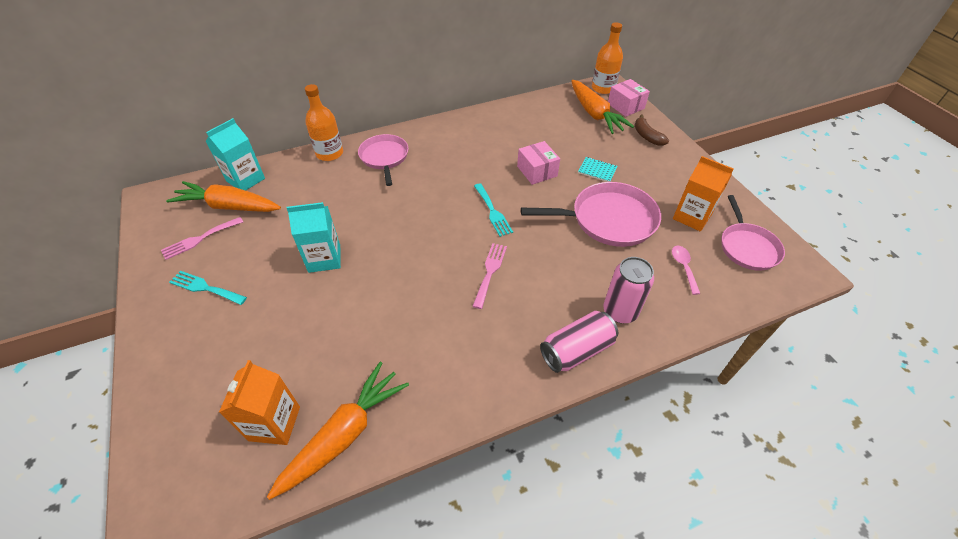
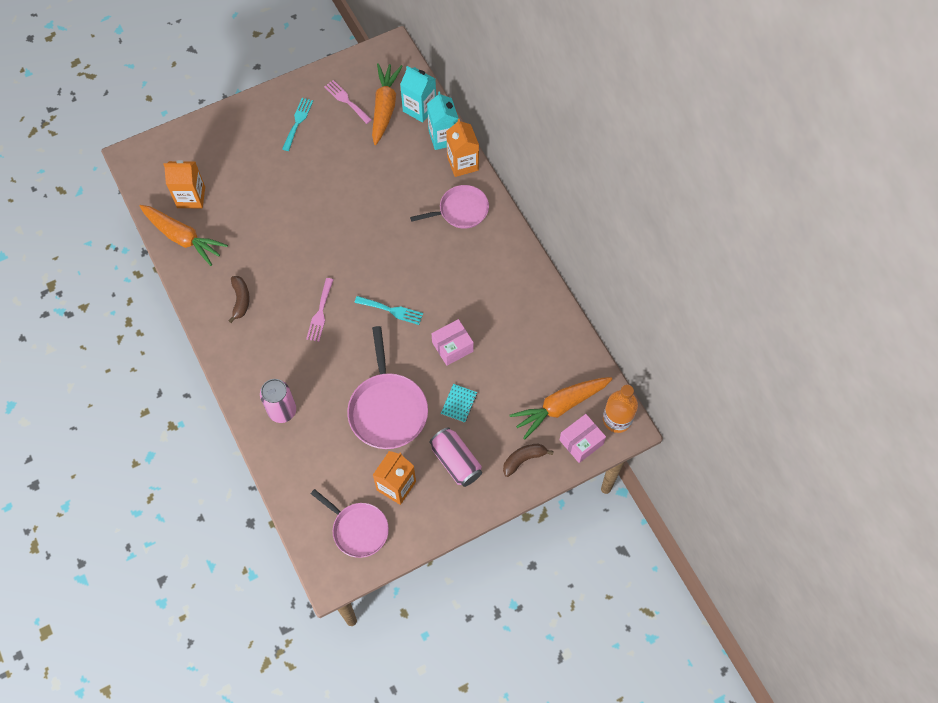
camera: 85 degrees right, 15 degrees up
(324, 258) = (329, 191): turquoise carton -> turquoise carton (443, 137)
(329, 153) = (462, 163): orange bottle -> orange carton
(463, 356) = (240, 300): none -> brown banana
(490, 272) = (320, 313): pink fork -> pink fork turned 90 degrees clockwise
(493, 212) = (392, 310): turquoise fork -> turquoise fork turned 135 degrees counterclockwise
(576, 350) = (245, 377): pink can -> pink can (456, 461)
(683, 267) = (331, 468): pink spoon -> none
(747, 247) = (358, 529): pink pan -> pink pan turned 135 degrees counterclockwise

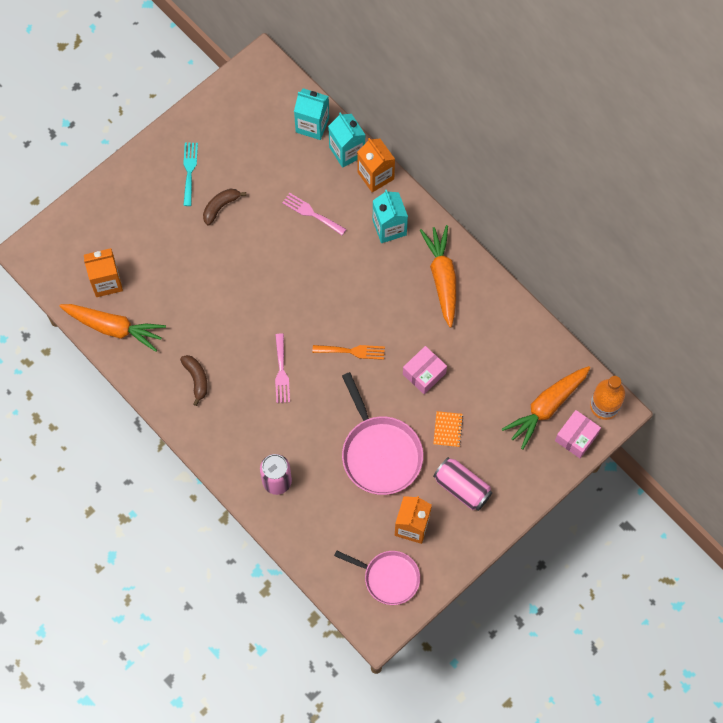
camera: 15 degrees left, 5 degrees up
(346, 100) = (233, 134): pink fork -> pink fork (311, 213)
(385, 107) = (275, 132): orange carrot -> orange carrot (442, 277)
(392, 310) = (352, 351): turquoise fork -> orange fork
(459, 403) = (447, 429): turquoise notebook -> orange notebook
(461, 210) = (389, 227): pink pan -> turquoise carton
(523, 459) = (526, 469): brown banana -> brown banana (220, 207)

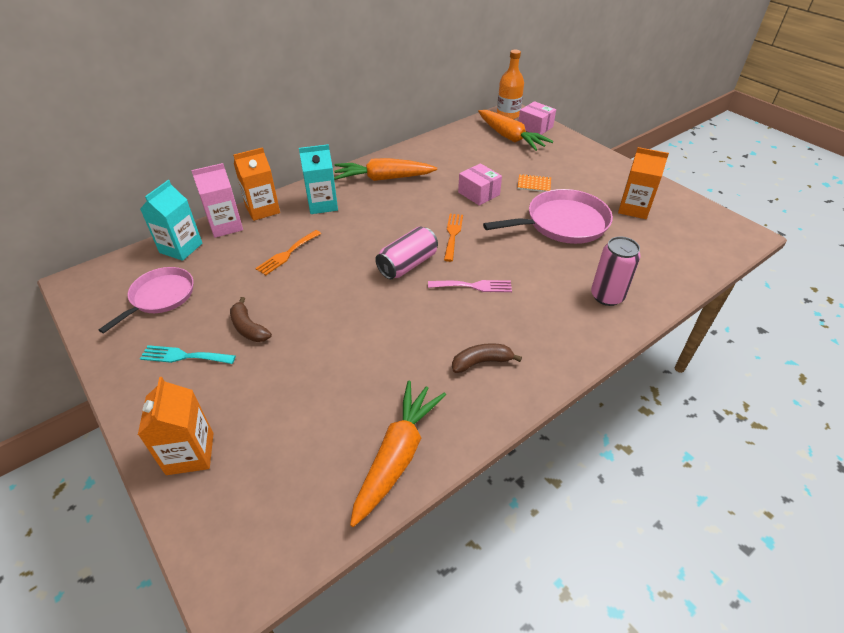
camera: 85 degrees left, 25 degrees down
(106, 282) = (320, 463): orange carton -> orange carton (190, 453)
(311, 213) = (287, 254): pink fork -> orange fork
(347, 151) = (226, 226): turquoise carton -> pink carton
(389, 578) = (691, 225): pink pan -> pink pan (160, 297)
(462, 488) = (589, 180): pink can -> pink can (407, 264)

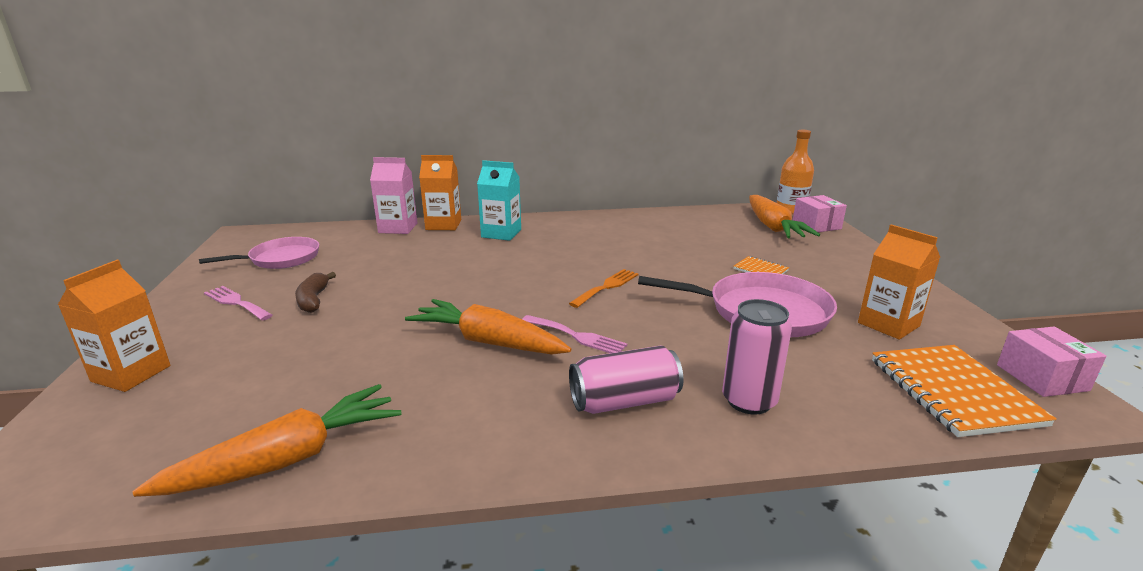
camera: 30 degrees right, 20 degrees down
(181, 248) = (343, 233): turquoise carton -> none
(184, 356) = (236, 302): turquoise fork -> pink fork
(287, 254) = (421, 259): orange fork -> none
(383, 178) = (586, 228): orange carrot -> orange carrot (488, 342)
(407, 264) = (525, 297): pink can -> pink can (624, 401)
(479, 193) = (679, 262): pink box -> pink box (1042, 377)
(481, 362) = (497, 408): brown banana -> none
(692, 248) = (954, 391): none -> orange notebook

